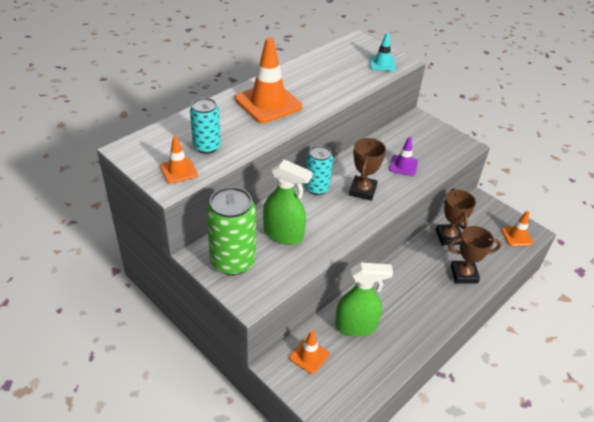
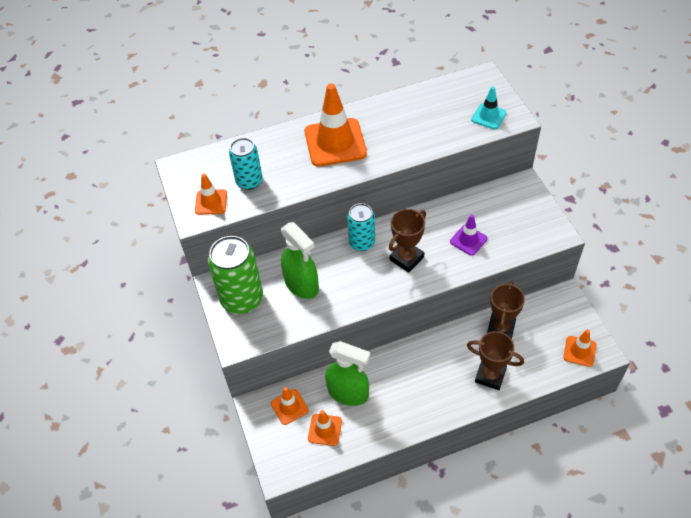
camera: 30 degrees right, 10 degrees up
(354, 365) = (325, 430): none -> orange traffic cone

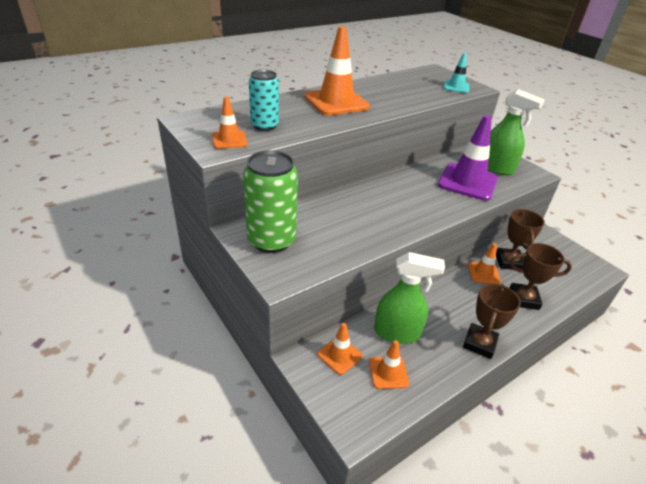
camera: 20 degrees left, 15 degrees down
(302, 285) = (331, 224): green spray bottle -> green spray bottle (496, 168)
(362, 242) = (374, 190): turquoise can -> none
(406, 258) = (422, 197): brown trophy -> brown trophy (479, 343)
(468, 240) = (467, 182): purple traffic cone -> purple traffic cone, size x1.92
(579, 351) = (584, 271): orange traffic cone -> orange traffic cone (483, 273)

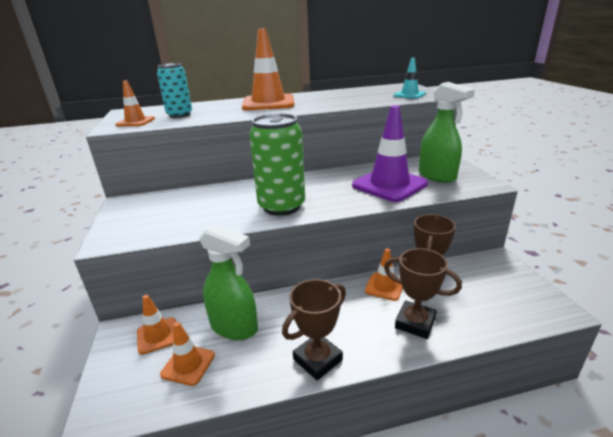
camera: 25 degrees right, 10 degrees down
(271, 240) = (140, 211): green can -> green can (281, 206)

